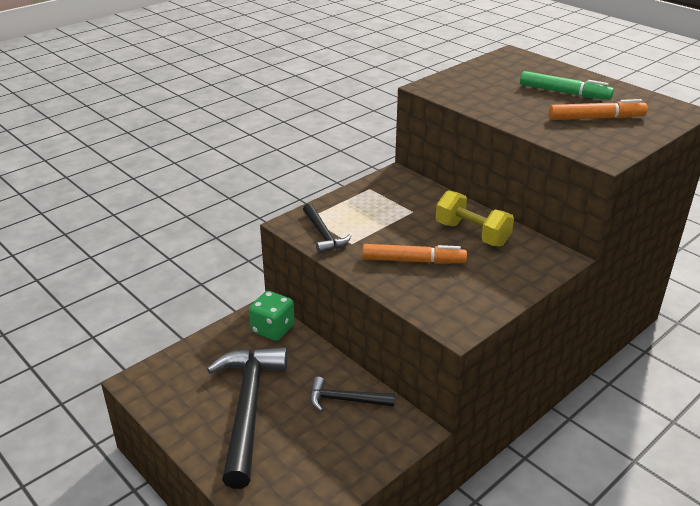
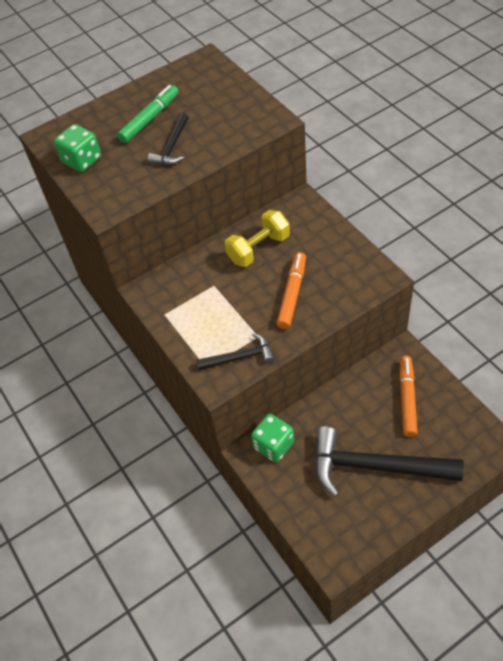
camera: 75 degrees left, 20 degrees up
(345, 400) = (369, 394): black hammer -> black hammer (172, 147)
(488, 71) = (82, 160): none -> green dice
(595, 118) = (206, 111): orange marker -> orange marker (407, 399)

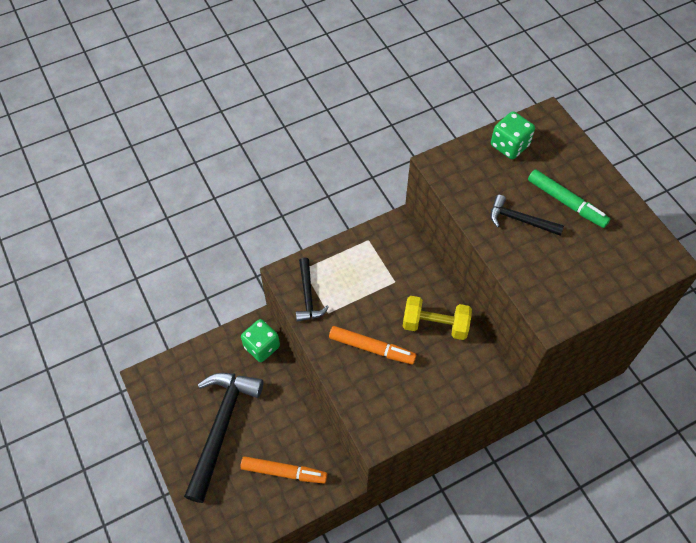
camera: 90 degrees right, 5 degrees up
(258, 249) = (435, 325): yellow dumbbell -> yellow dumbbell turned 45 degrees counterclockwise

